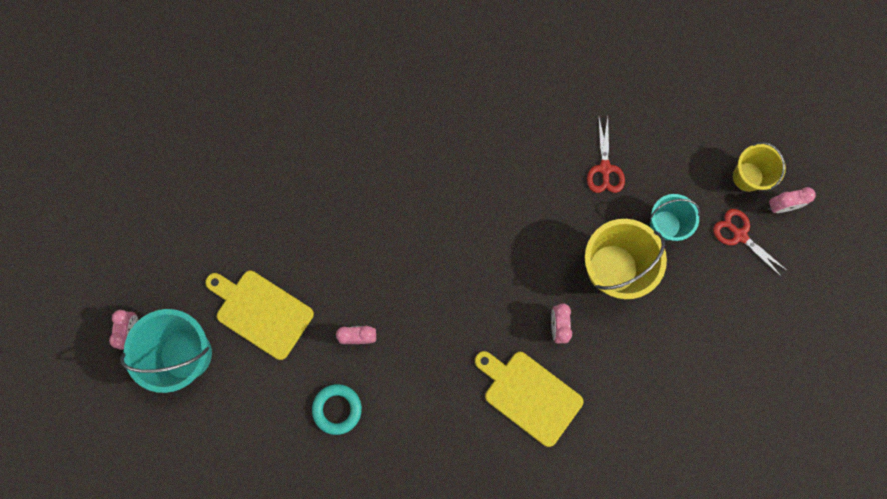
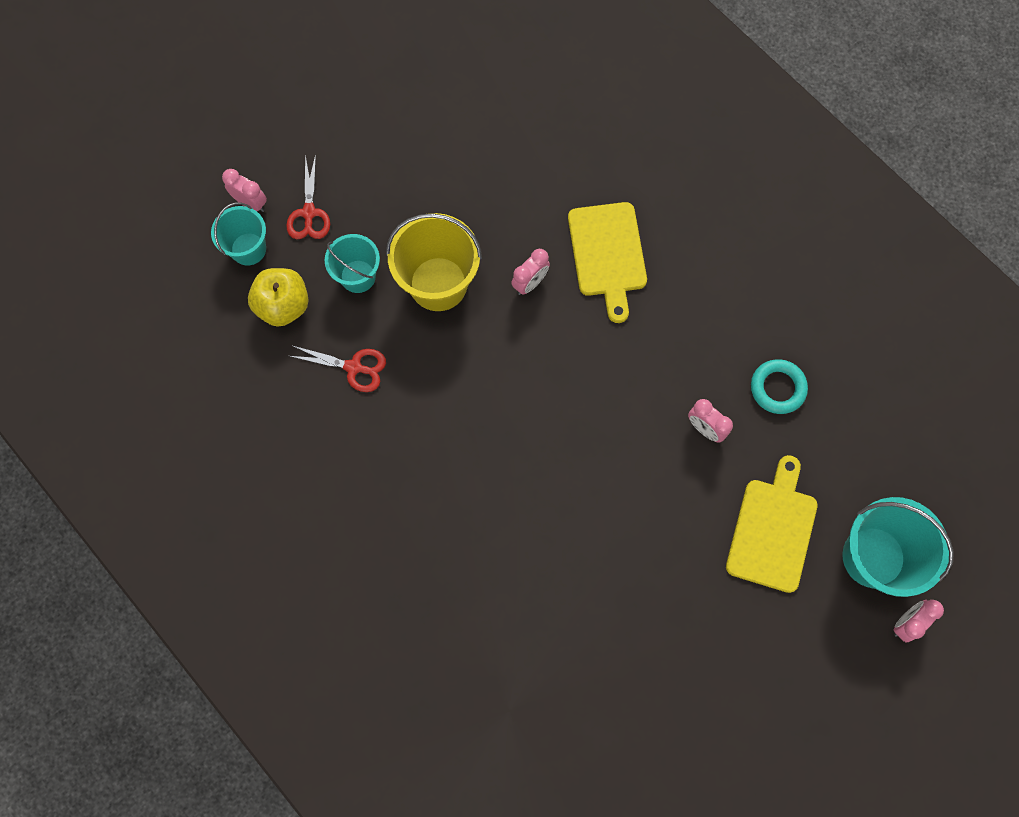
camera: 135 degrees left, 5 degrees down
(261, 312) = (772, 530): yellow cutting board -> yellow cutting board turned 150 degrees counterclockwise
(605, 168) = (353, 367): red scissors -> red scissors turned 60 degrees clockwise
(686, 164) = (283, 305): none -> yellow apple
(747, 177) = (248, 249): yellow bucket -> turquoise bucket

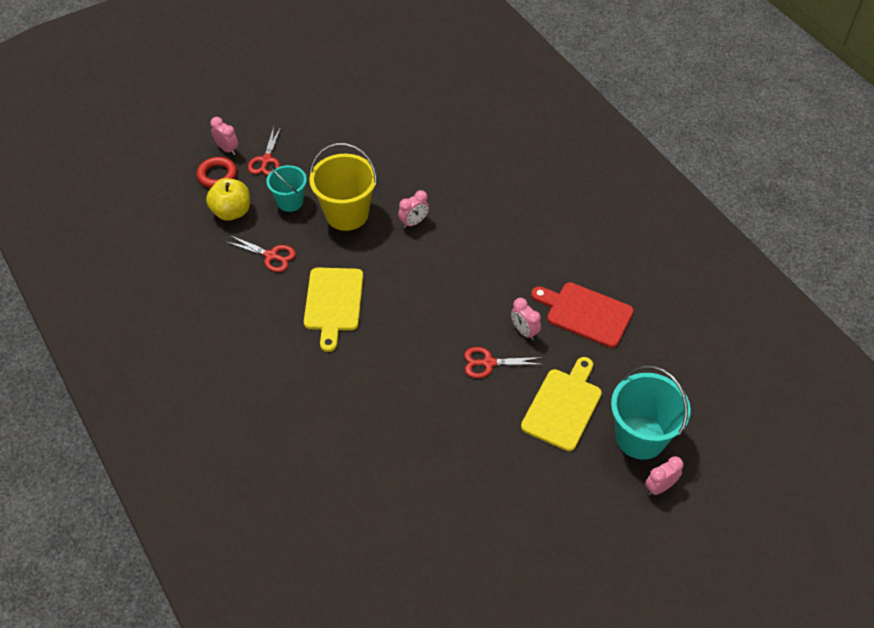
camera: 10 degrees right, 20 degrees down
(248, 249) = (217, 175): turquoise bucket -> red ring
(607, 254) = (475, 213): yellow cutting board -> yellow cutting board (333, 303)
(669, 483) = (489, 363): none -> red scissors
(777, 388) = (586, 313): turquoise ring -> red cutting board

